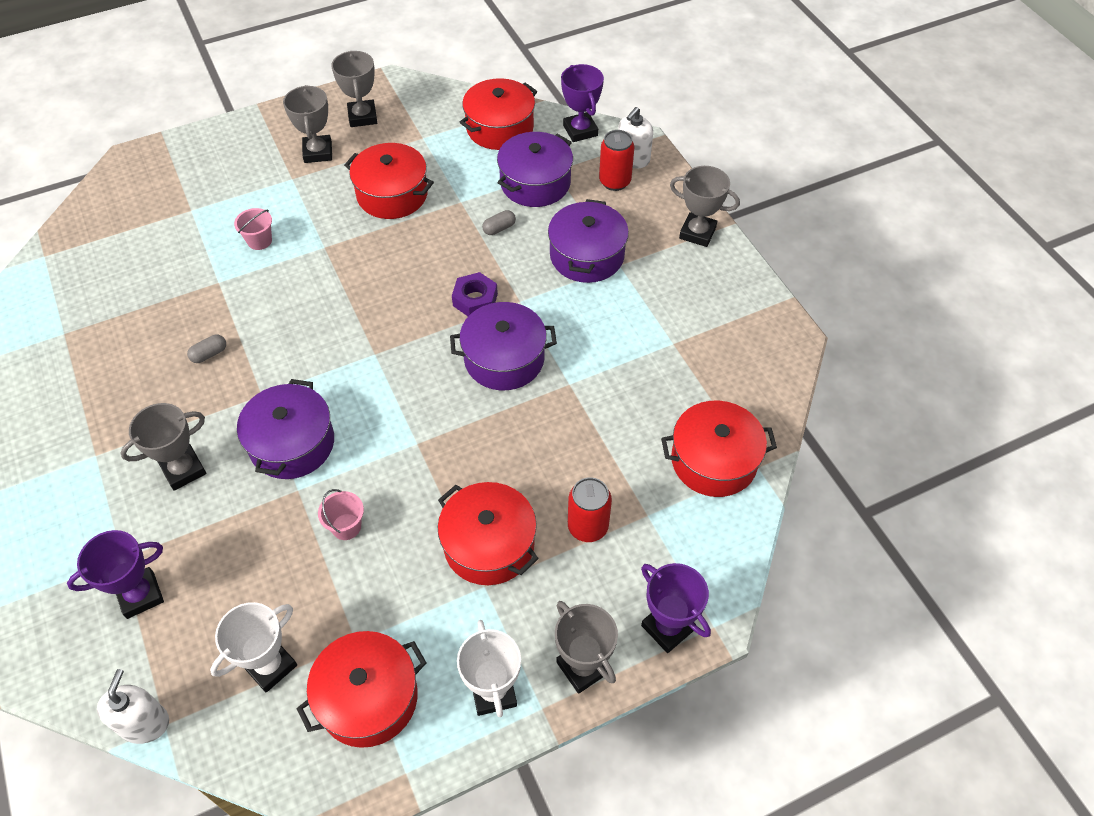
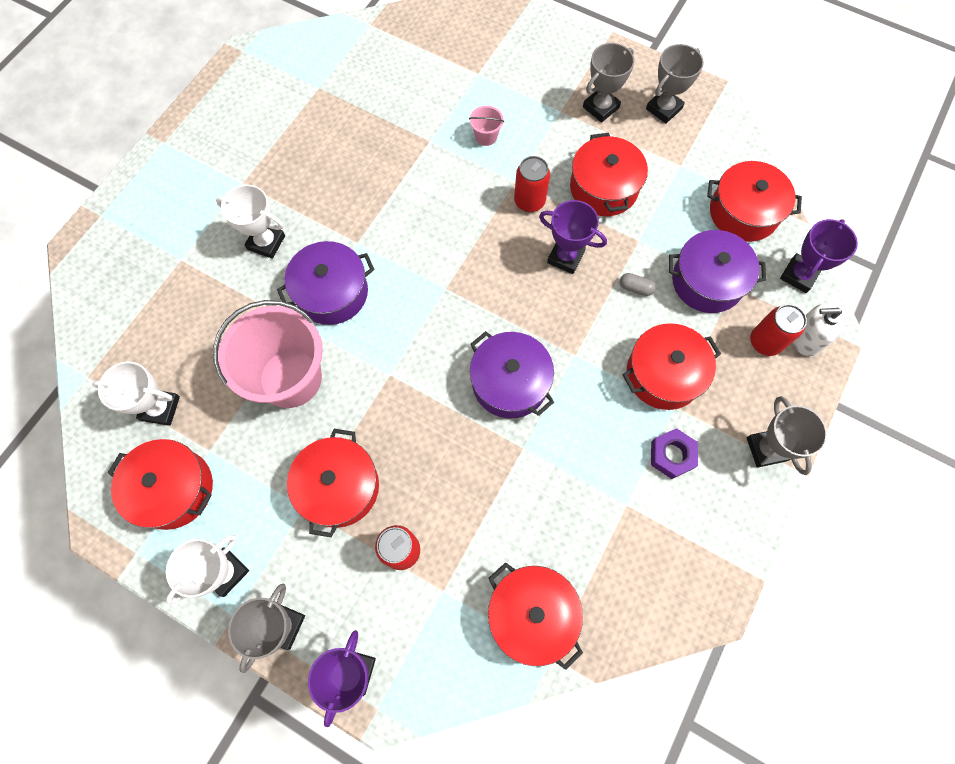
camera: 55 degrees right, 15 degrees up
(140, 595) = (162, 291): purple trophy -> purple trophy (565, 257)
(144, 723) = (81, 364): white soap dispenser -> none
(183, 470) = (266, 242): grey trophy -> white trophy
(209, 354) = (366, 184): grey capsule -> none
(346, 526) = (290, 378): pink bucket -> pink bucket, size x2.49
(353, 248) = (529, 201): none -> red can
(475, 300) = (550, 321): purple nut -> purple nut (671, 455)
(587, 255) = (663, 374): purple pot -> red pot

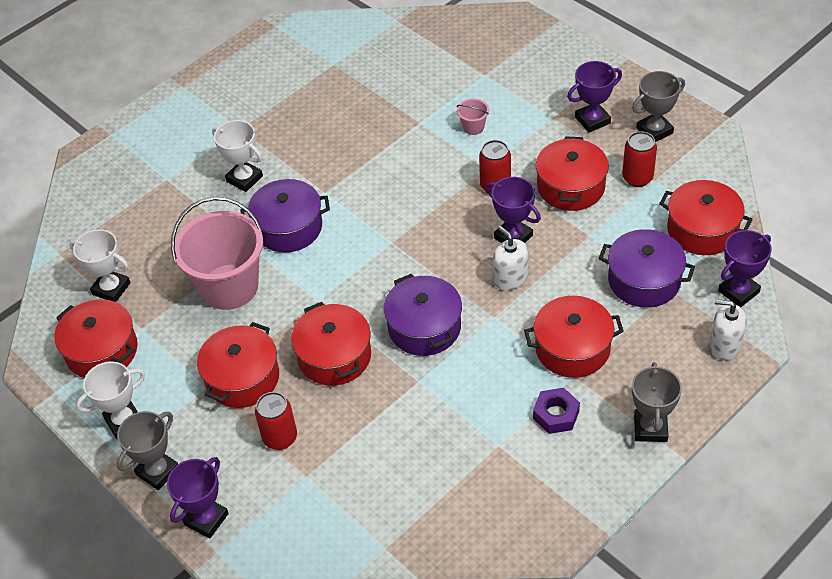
camera: 20 degrees right, 20 degrees down
(532, 614) = (379, 511): red pot -> red pot (334, 356)
(578, 306) = (510, 279): none -> white soap dispenser
(601, 107) = (592, 120): grey trophy -> purple trophy
(635, 288) = (571, 273): grey capsule -> none
(765, 342) = (683, 341): red can -> red can (637, 178)

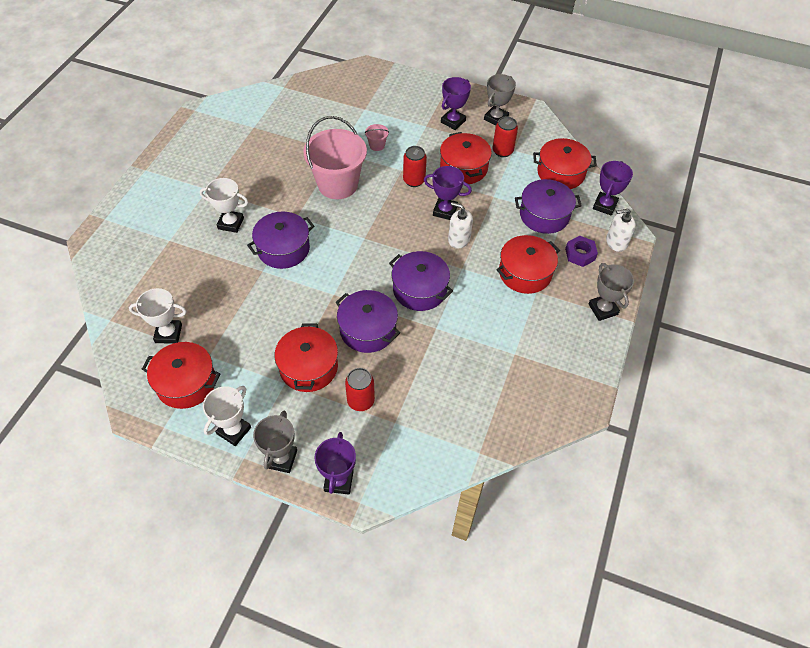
camera: 30 degrees left, 5 degrees up
(229, 287) = (262, 304): pink bucket -> pink bucket (337, 184)
(334, 356) = (368, 329): red pot -> purple pot
(556, 415) = (539, 320): purple nut -> purple nut (580, 254)

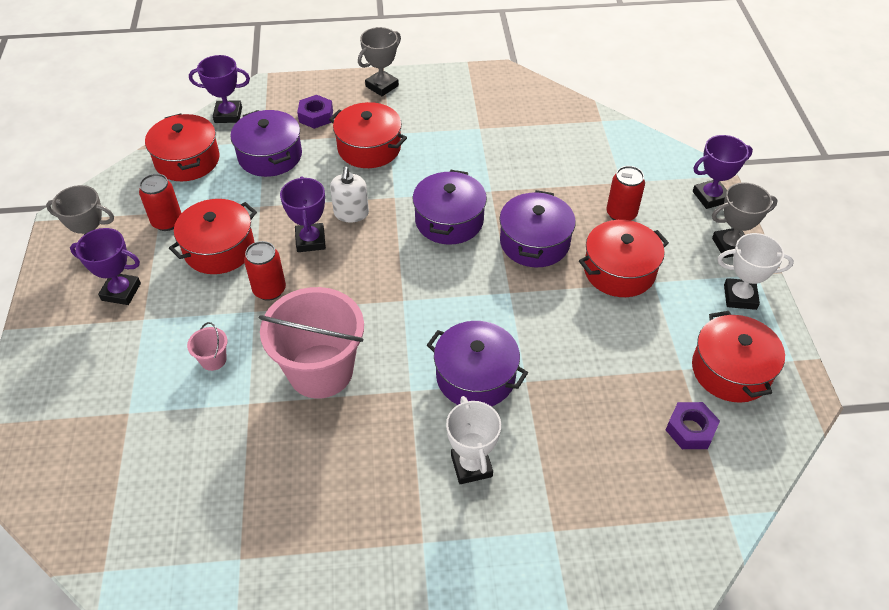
camera: 115 degrees left, 5 degrees down
(168, 334) = (690, 429): white trophy -> purple nut
(616, 242) = (282, 96): white soap dispenser -> none

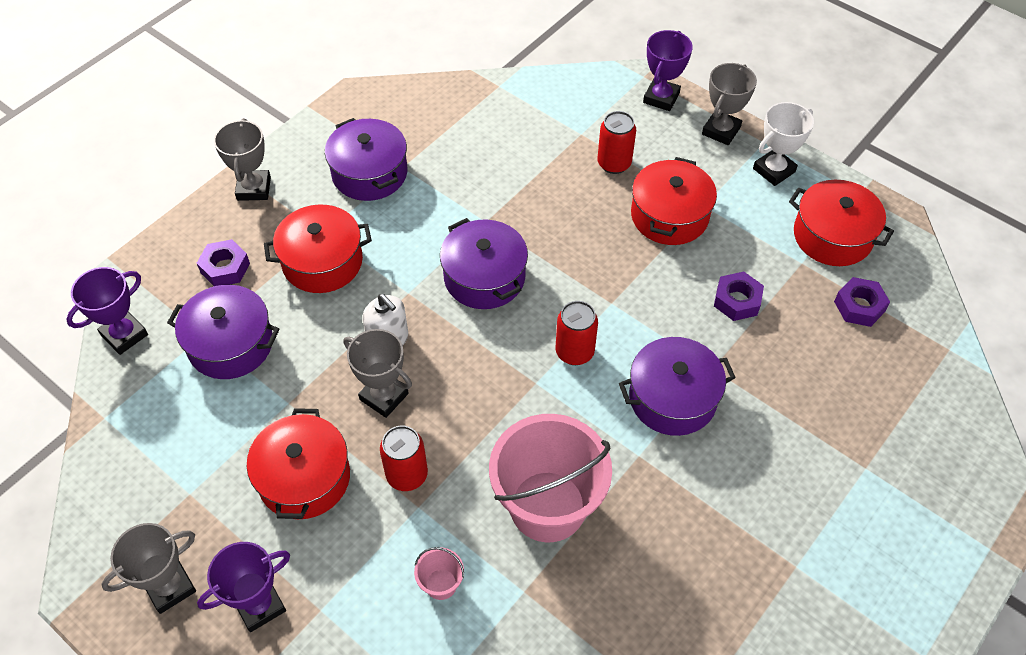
camera: 45 degrees left, 5 degrees up
(167, 222) = (211, 497): red can -> red can (574, 352)
(187, 160) = (144, 417): red pot -> none
(310, 240) = (384, 396): purple trophy -> grey trophy
(471, 466) = (756, 473): white trophy -> none
(534, 242) = (578, 242): purple pot -> purple pot (369, 173)
(599, 355) = (737, 301): none -> purple nut

